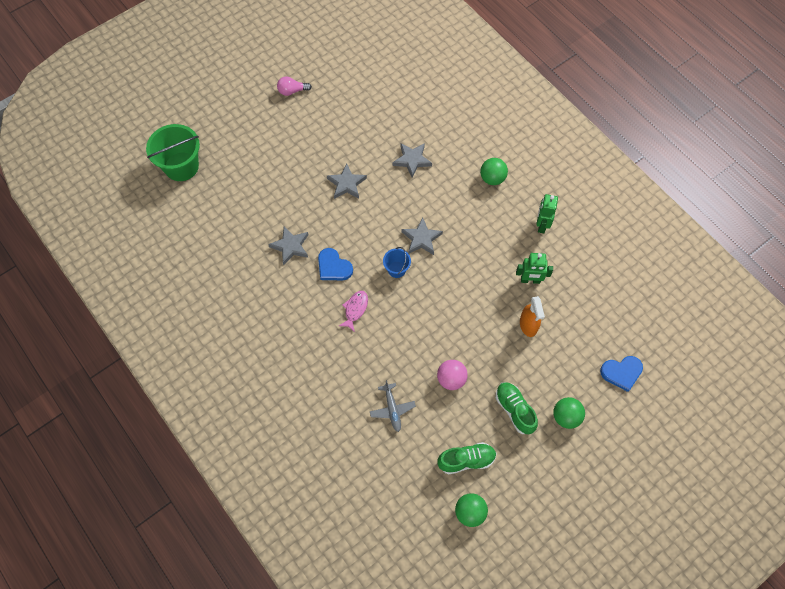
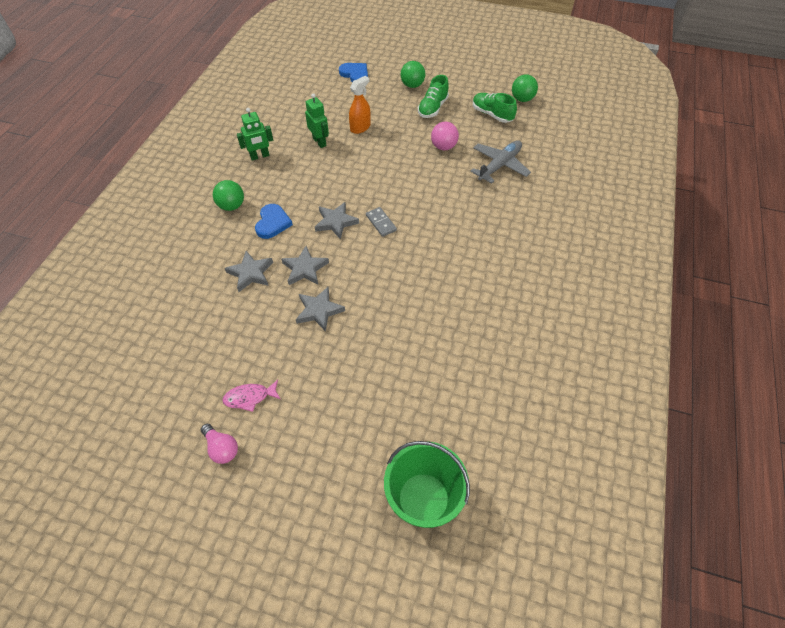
camera: 125 degrees left, 10 degrees down
(290, 246) = (428, 313): grey star -> grey star (305, 269)
(333, 267) = (418, 267): blue heart -> blue heart (272, 223)
(355, 309) = (443, 230): pink fish -> pink fish (249, 397)
(392, 409) = (499, 166): grey plane -> grey plane, size x1.52
(396, 269) = (381, 223): blue bucket -> grey domino

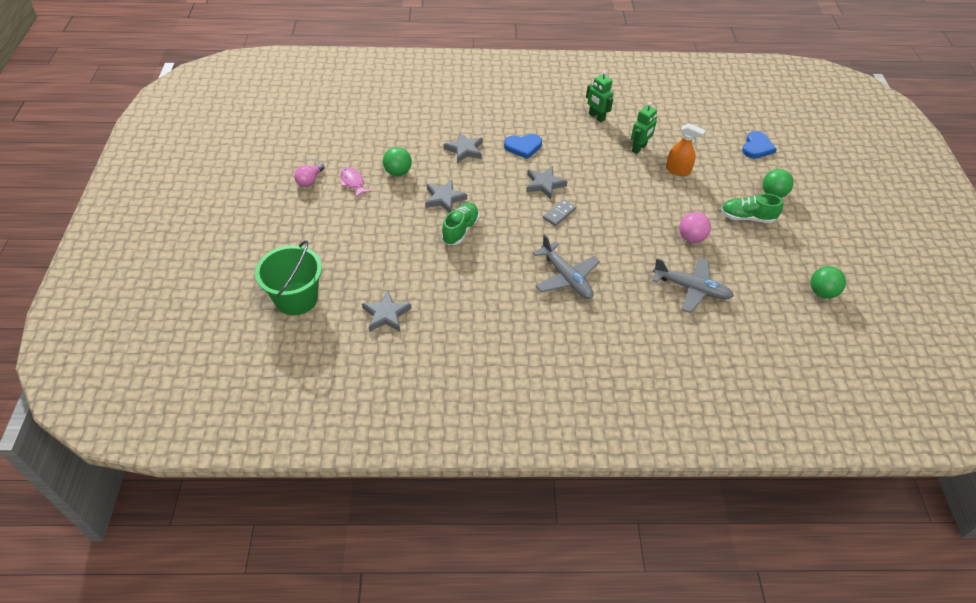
camera: 70 degrees right, 5 degrees down
(232, 206) = (529, 118): green ball -> green ball (398, 172)
(305, 269) = (483, 179): grey star -> grey star (386, 314)
(463, 242) = (566, 277): none -> grey plane
(492, 114) = (772, 269): green shoe -> green shoe (460, 230)

